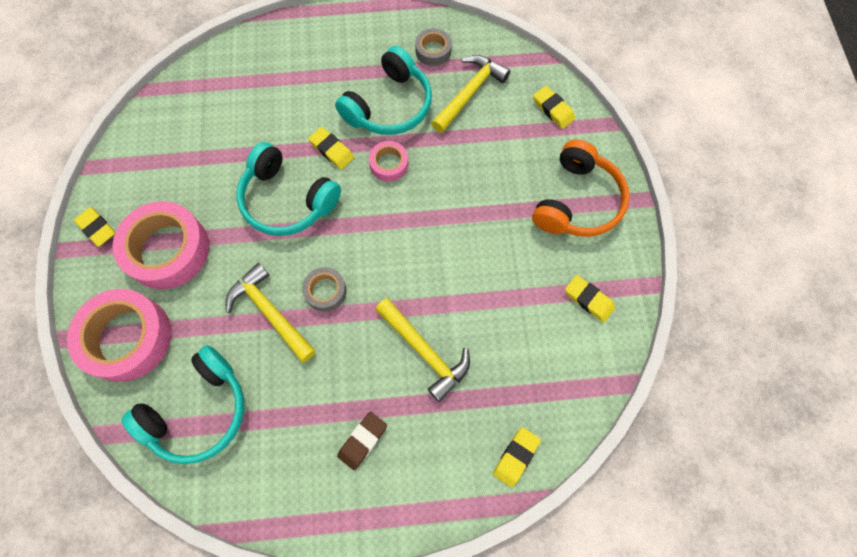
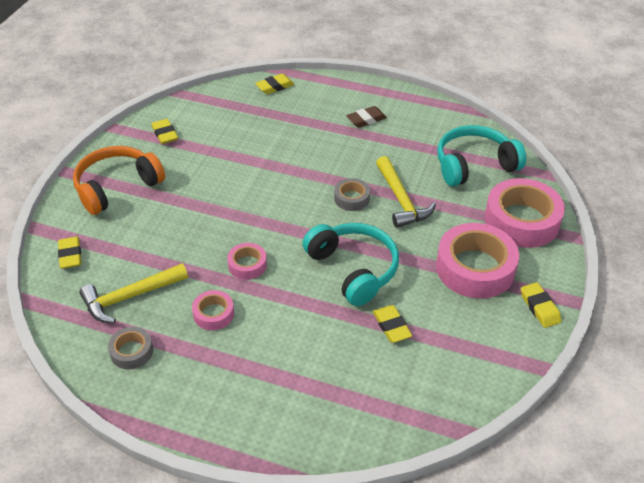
camera: 155 degrees left, 25 degrees down
(332, 150) = (292, 295): yellow eraser -> yellow eraser (391, 326)
(389, 106) = (213, 314): turquoise headphones -> pink tape
(424, 351) = (298, 145): yellow hammer -> none

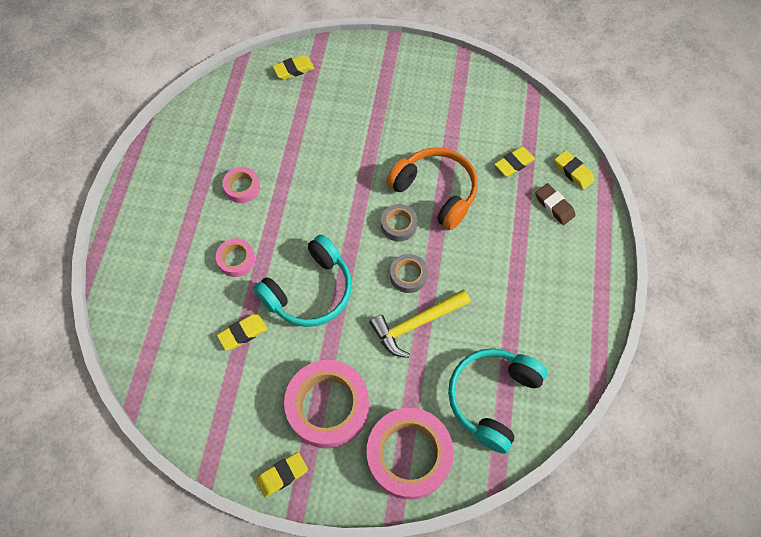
camera: 80 degrees right, 20 degrees up
(117, 187) = (382, 77): orange headphones -> orange headphones (435, 191)
(130, 297) = (254, 123): yellow hammer -> none
(131, 351) = (198, 140): grey tape -> grey tape (398, 225)
(165, 134) = (465, 94): yellow eraser -> yellow eraser (514, 163)
(247, 265) = (302, 201): pink tape -> pink tape (236, 260)
(366, 120) = (542, 272): brown eraser -> brown eraser (554, 206)
(474, 165) = (492, 398): turquoise headphones -> turquoise headphones turned 120 degrees counterclockwise

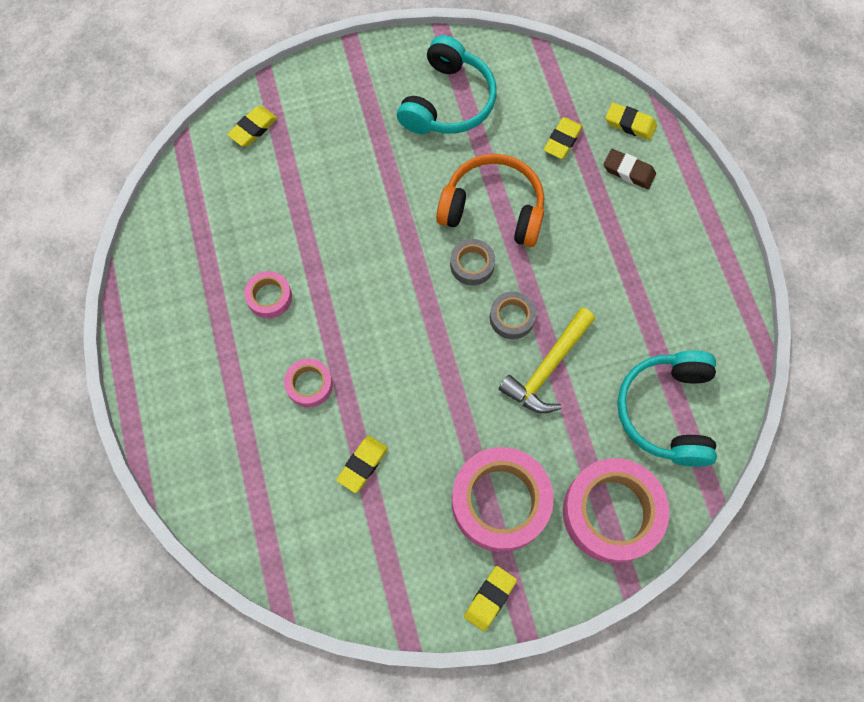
camera: 25 degrees left, 5 degrees up
(310, 291) = (412, 383): turquoise headphones -> turquoise headphones (448, 102)

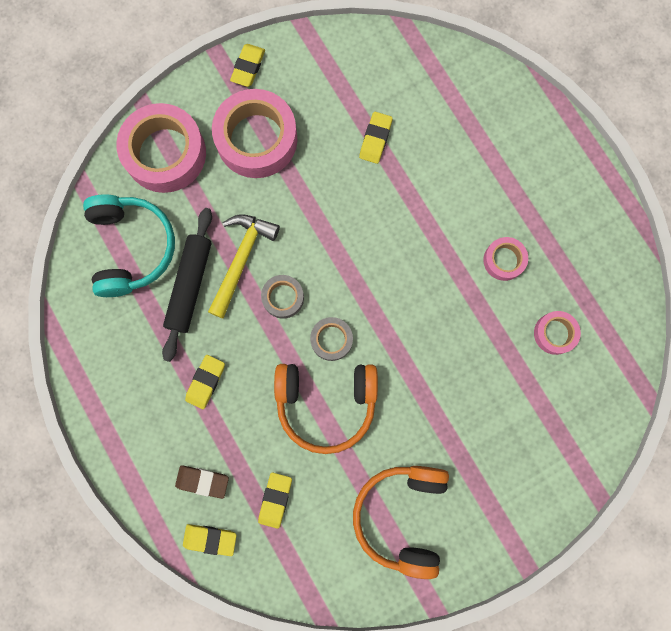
camera: 165 degrees right, 10 degrees up
(253, 129) = (585, 429): yellow eraser -> yellow eraser (205, 382)
(309, 385) = (441, 192): pink tape -> pink tape (554, 333)
(448, 102) = (402, 515): turquoise headphones -> orange headphones
(609, 355) = (190, 285): none -> black rolling pin

